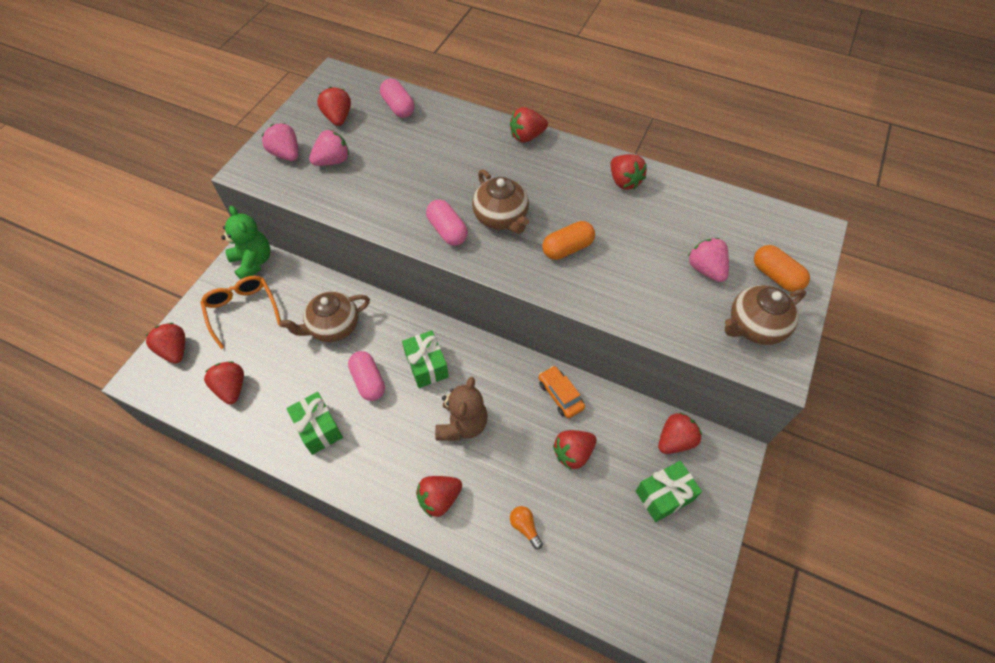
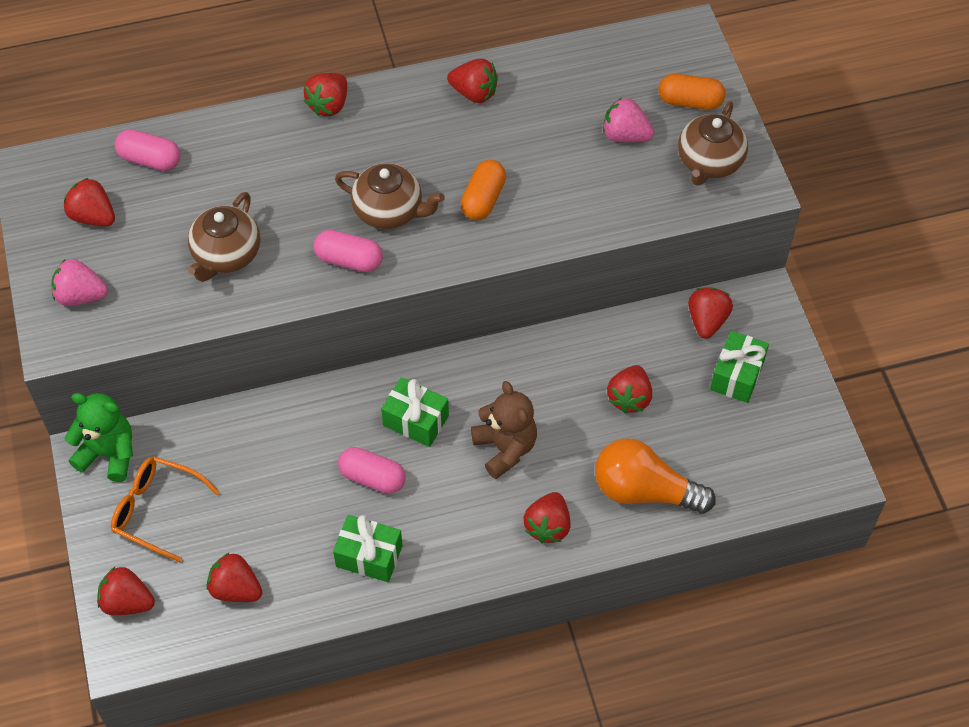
camera: 40 degrees left, 0 degrees up
(333, 161) = (144, 268): pink strawberry -> none
(333, 327) = (278, 454): brown teapot -> brown teapot (226, 255)
(525, 527) = (644, 491): orange light bulb -> orange light bulb, size x2.40
(560, 395) = (571, 354): orange car -> none

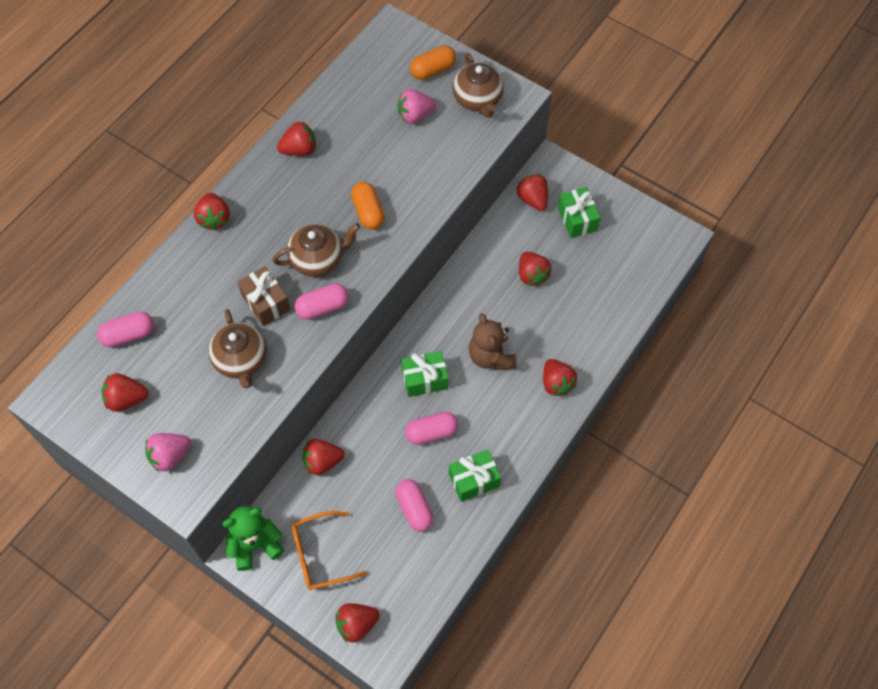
camera: 40 degrees left, 5 degrees up
(236, 589) = (415, 562): red strawberry -> red strawberry (322, 462)
(284, 538) = (414, 509): none -> pink capsule
(300, 217) = (266, 302): none -> brown gift
(505, 448) = (491, 356): brown teddy bear -> brown teddy bear turned 135 degrees counterclockwise
(644, 491) = (589, 322): orange light bulb -> none

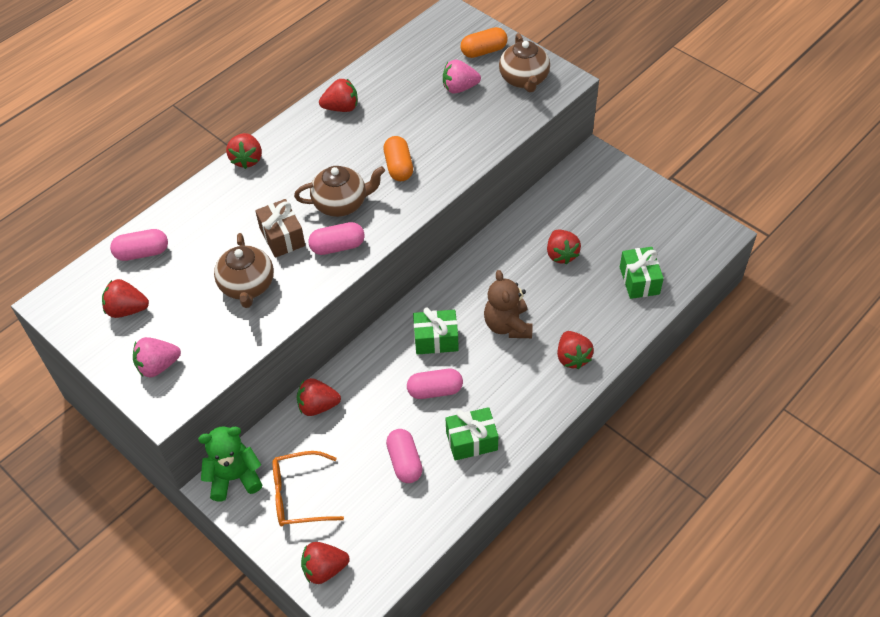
camera: 10 degrees right, 10 degrees down
(532, 199) = (572, 186): red strawberry -> none
(577, 219) = (615, 208): green gift -> green gift (639, 280)

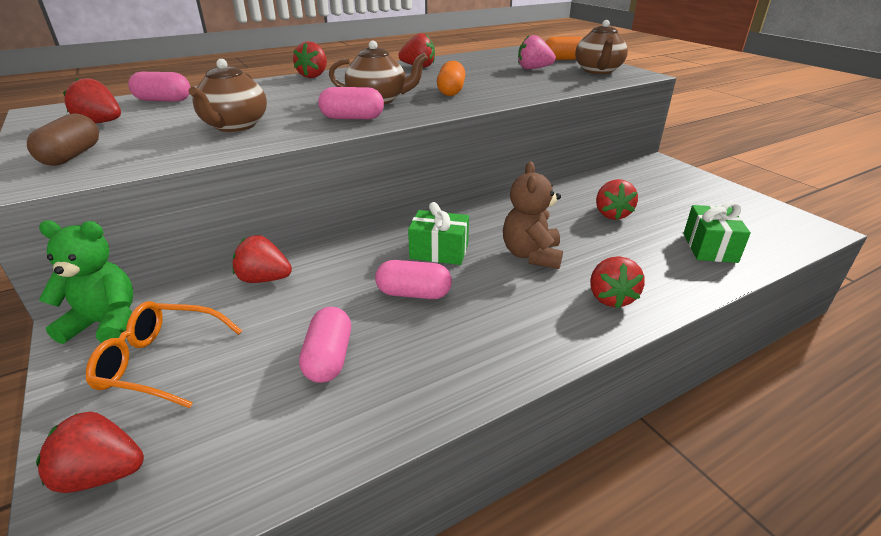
camera: 15 degrees right, 20 degrees down
(158, 366) = (72, 156): pink strawberry -> brown capsule
(282, 237) = (302, 108): brown gift -> none
(471, 441) = (436, 355): green gift -> none

